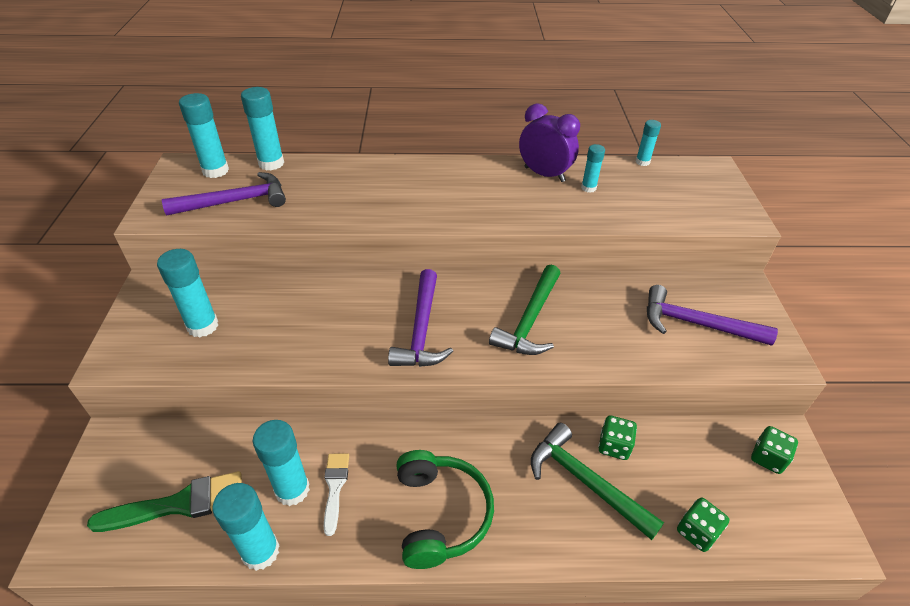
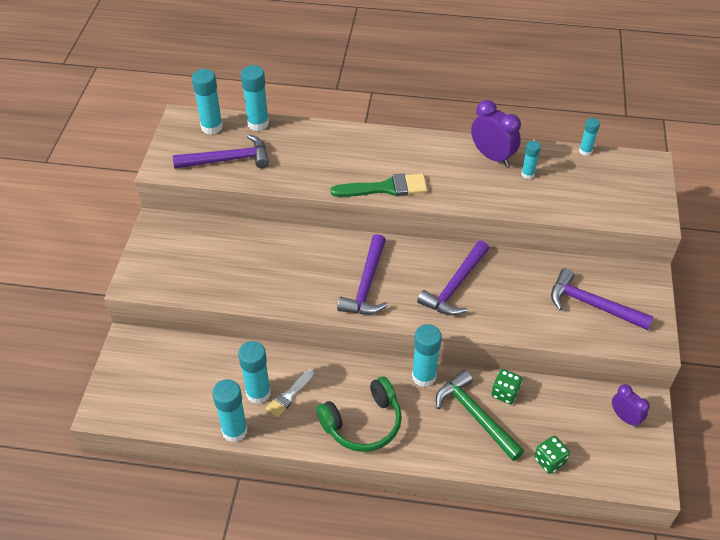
camera: 10 degrees right, 5 degrees up
(179, 504) = (179, 392): green brush -> green brush (385, 188)
(202, 326) = (198, 262): turquoise glue stick -> turquoise glue stick (424, 376)
(335, 487) = (289, 395): white brush -> white brush turned 150 degrees counterclockwise
(441, 514) = (363, 423): green headphones -> green headphones turned 60 degrees clockwise
(530, 320) = (455, 286): green hammer -> purple hammer
(767, 458) = (625, 417): green dice -> purple clock

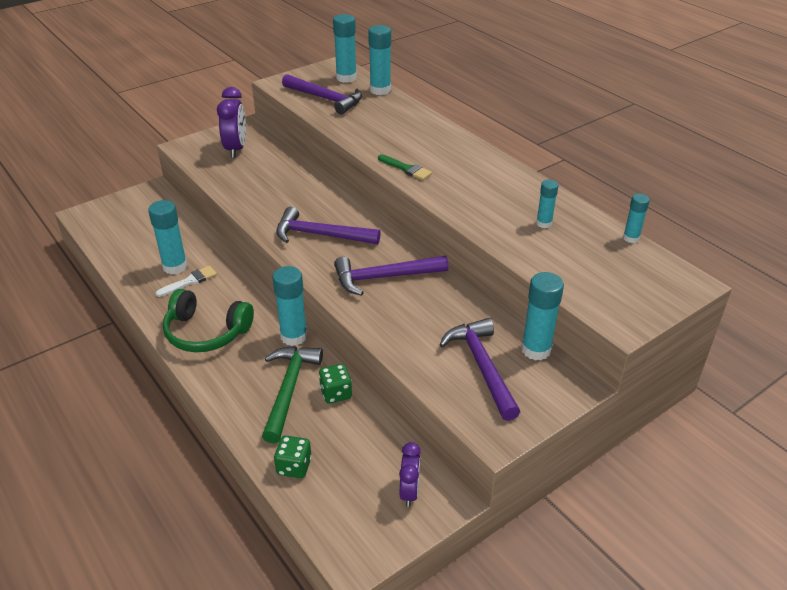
camera: 45 degrees right, 10 degrees down
(234, 431) = (128, 276): turquoise glue stick -> turquoise glue stick (536, 350)
(289, 395) = (190, 281): white brush -> white brush turned 150 degrees clockwise
(367, 284) = (320, 235): purple hammer -> purple hammer turned 45 degrees clockwise
(385, 188) = (406, 169): green brush -> green brush, size x0.61
(492, 156) = (531, 196): purple clock -> purple clock (236, 149)

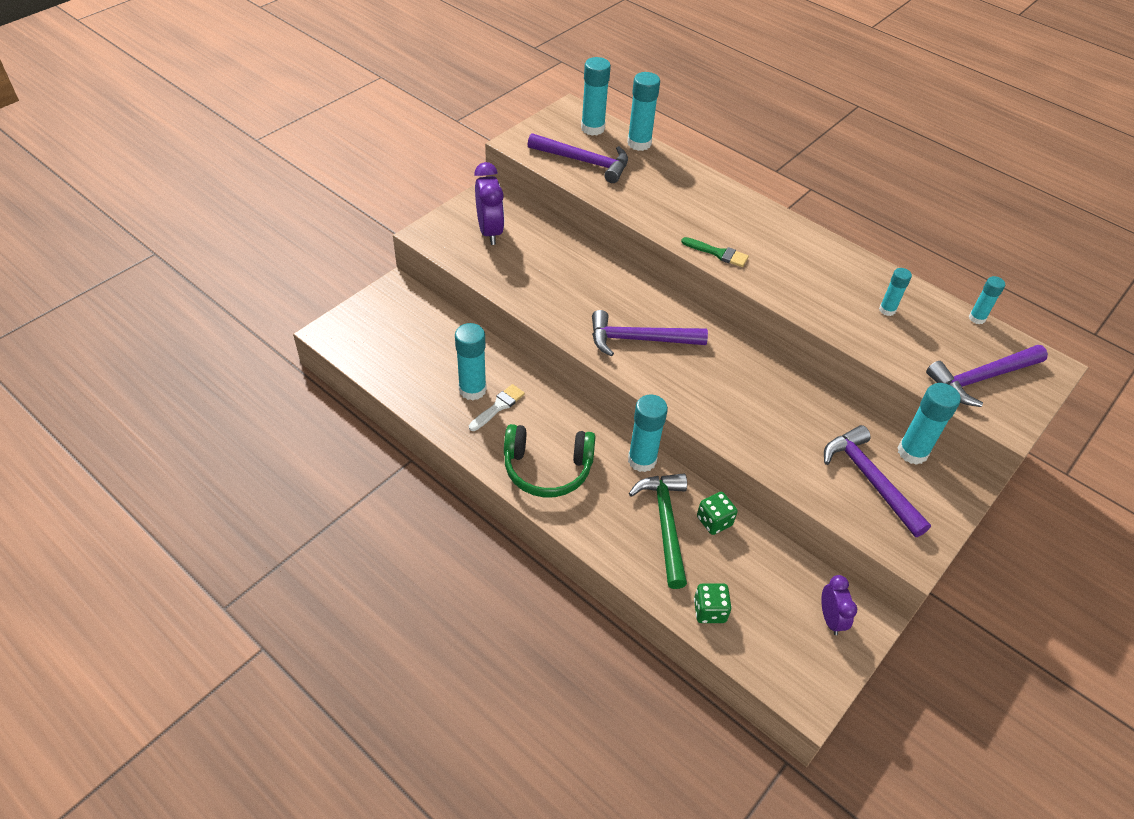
camera: 15 degrees left, 10 degrees up
(384, 277) = (730, 386): purple hammer -> purple hammer (981, 378)

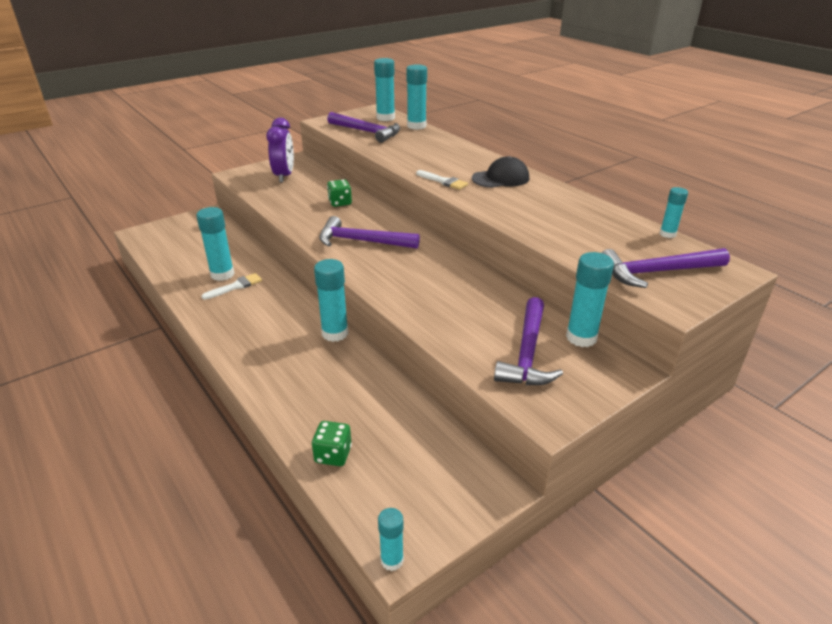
camera: 15 degrees right, 15 degrees down
(547, 469) = (248, 330): green headphones -> none
(665, 524) = (329, 381): green hammer -> none
(714, 521) = (377, 384): green dice -> green dice (340, 202)
(718, 253) = (443, 181): green brush -> white brush
(778, 241) = (500, 178): none -> black cap
(830, 619) = (456, 480): purple clock -> none
(870, 480) = (527, 353): purple hammer -> purple hammer turned 150 degrees counterclockwise
(887, 310) = (580, 222): turquoise glue stick -> turquoise glue stick (392, 560)

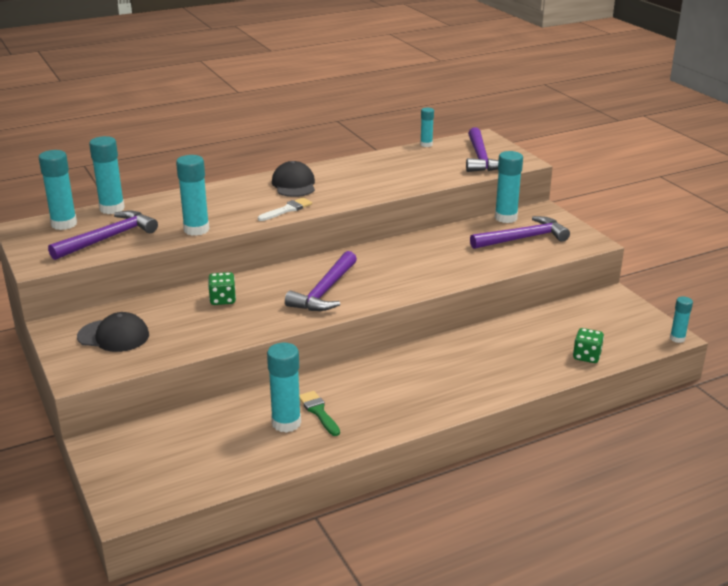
camera: 80 degrees left, 5 degrees down
(235, 286) = (318, 412): white brush -> green brush
(284, 176) = (113, 336): purple clock -> black cap
(335, 333) = (427, 349): turquoise glue stick -> turquoise glue stick (196, 229)
(527, 353) = (522, 238): purple hammer -> purple hammer turned 45 degrees counterclockwise

